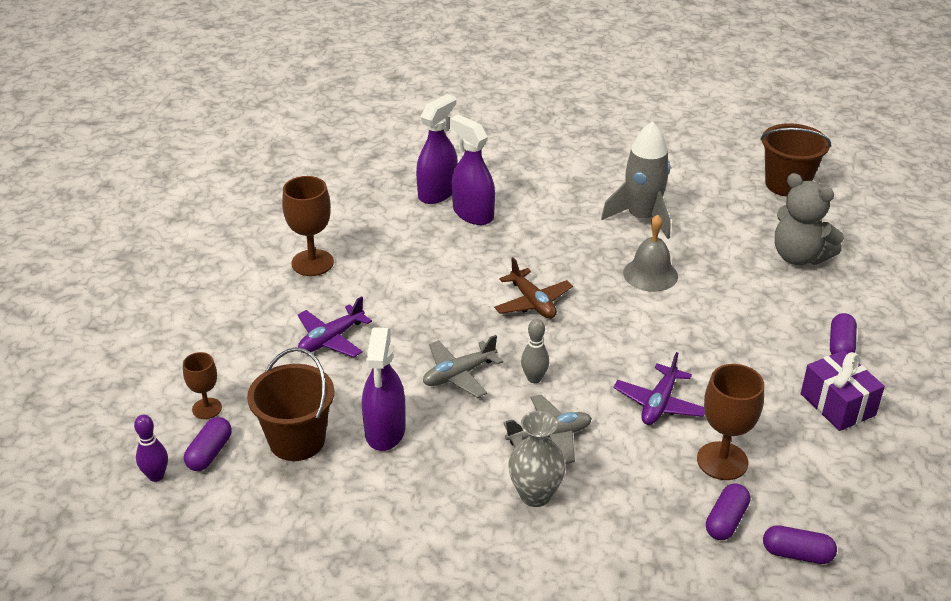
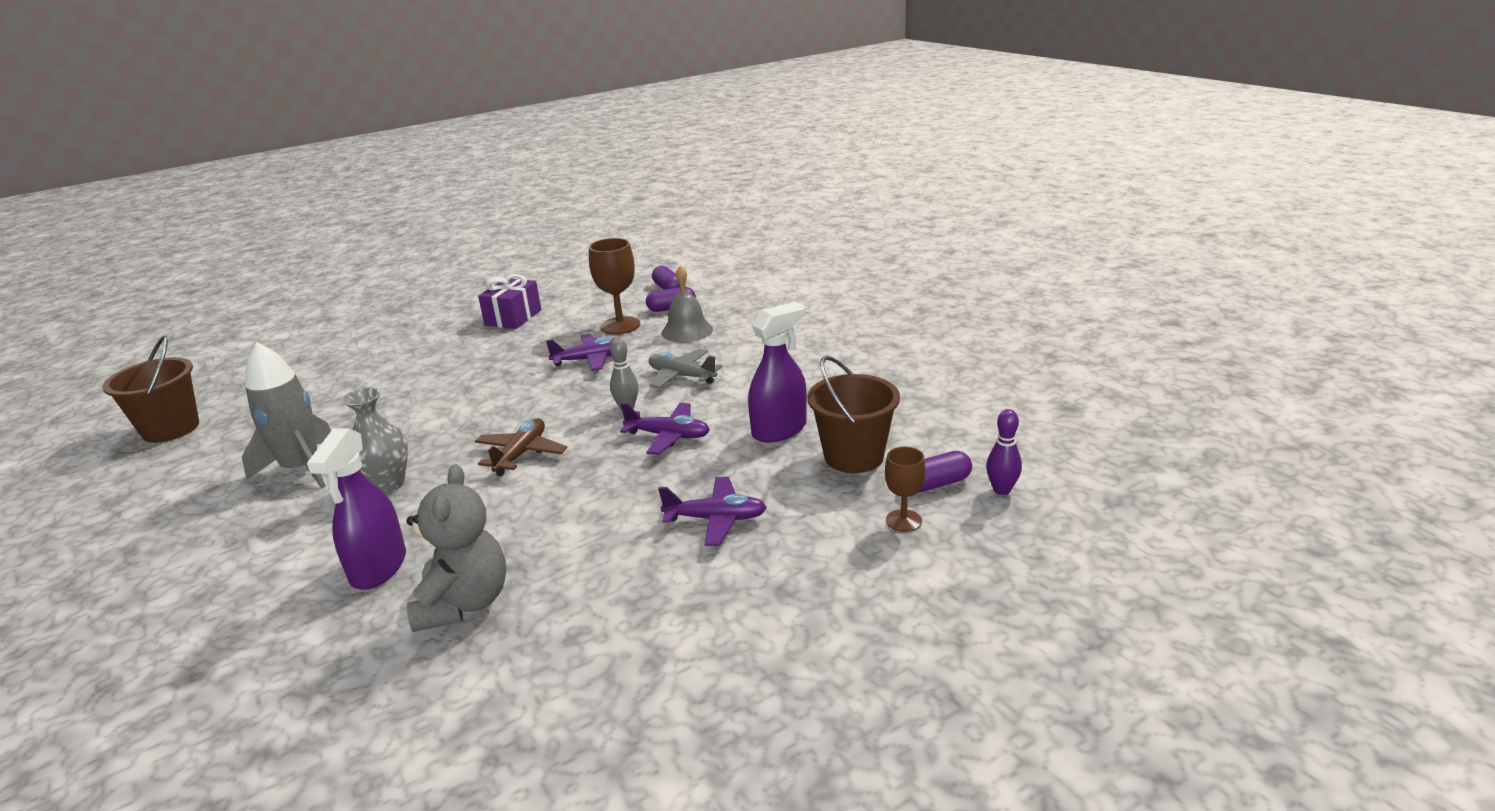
camera: 130 degrees left, 10 degrees down
(312, 263) = (608, 618): brown goblet -> none
(437, 192) = (344, 622): purple spray bottle -> none
(459, 374) = (668, 436): grey plane -> purple plane
(535, 495) = (744, 357): grey vase -> grey vase (388, 484)
(650, 274) = (411, 425): grey bell -> grey bell (687, 331)
(799, 256) = (317, 383): grey teddy bear -> grey teddy bear (464, 603)
(840, 346) = (440, 335): purple capsule -> none

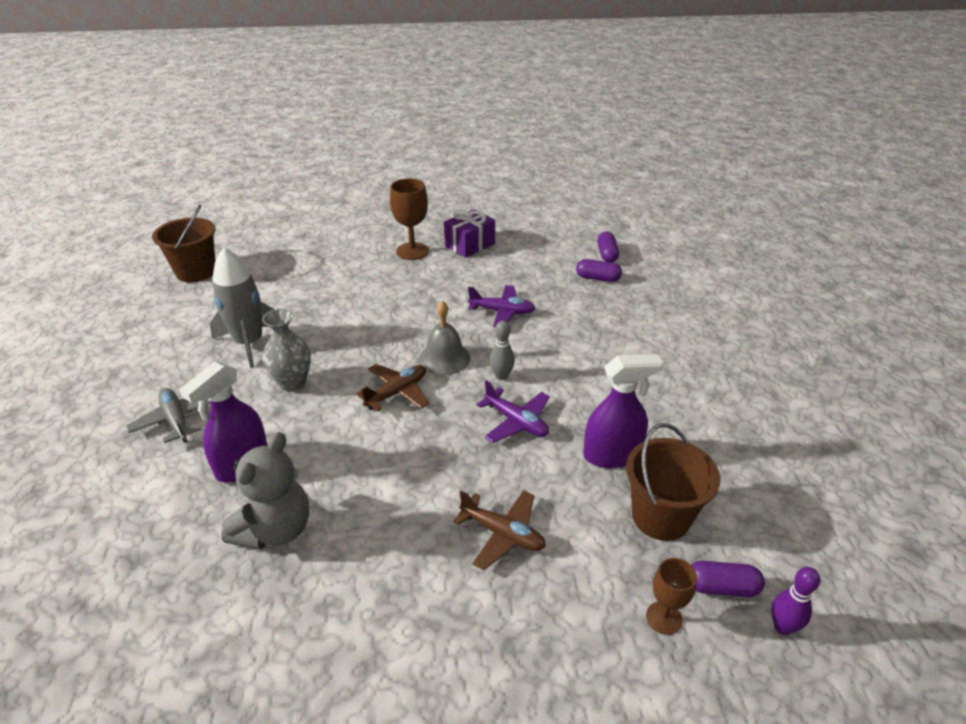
camera: 25 degrees right, 10 degrees up
(620, 325) = (546, 282): brown goblet -> brown goblet (412, 251)
(681, 376) = (564, 358): grey plane -> grey plane (176, 420)
(687, 331) = (596, 308): grey bell -> grey bell (444, 358)
(716, 519) = (502, 534): purple plane -> brown plane

